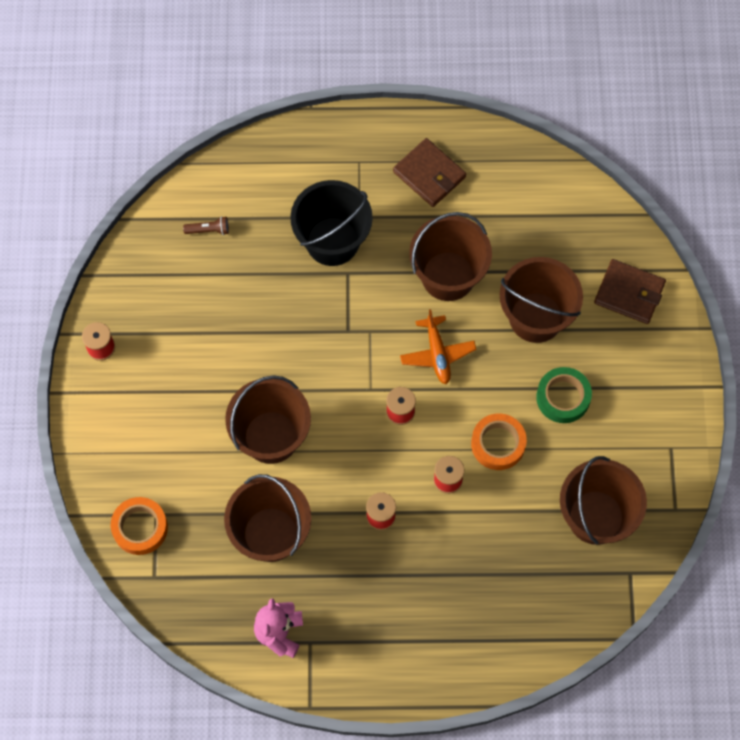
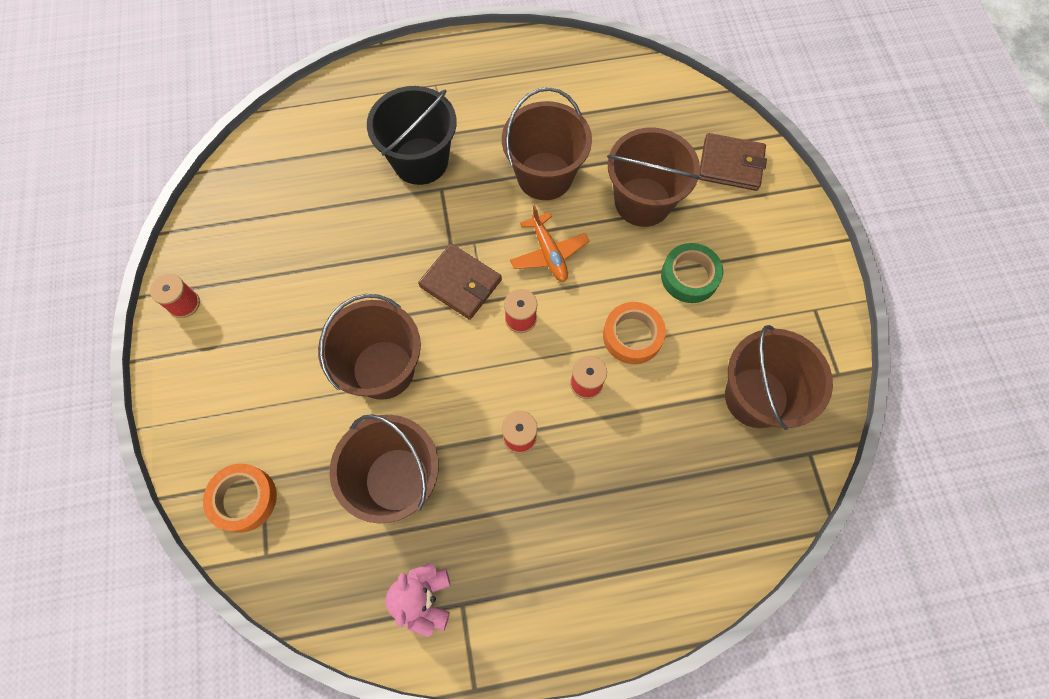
camera: 10 degrees left, 0 degrees up
(208, 230) = (291, 169): brown flashlight -> none
(429, 174) = (508, 86): brown wallet -> brown wallet (461, 283)

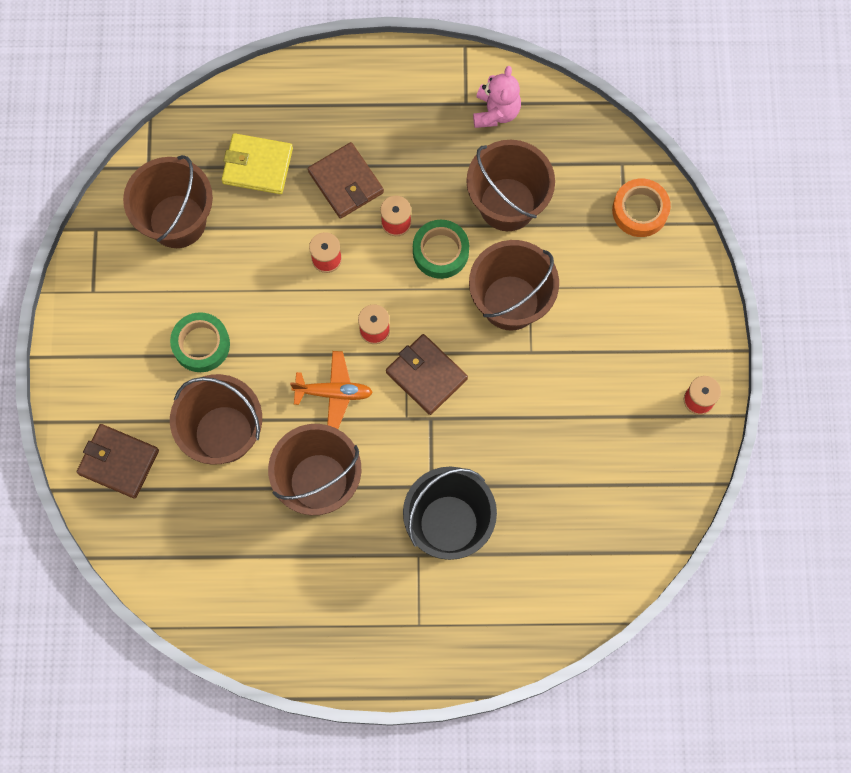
camera: 170 degrees left, 5 degrees up
(465, 412) = (440, 252): none -> green tape
(548, 253) = (333, 393): orange plane -> orange plane turned 105 degrees clockwise
(585, 474) = (346, 182): none -> brown wallet
(632, 336) = (273, 295): orange tape -> none
(689, 477) = (257, 166): none -> yellow wallet

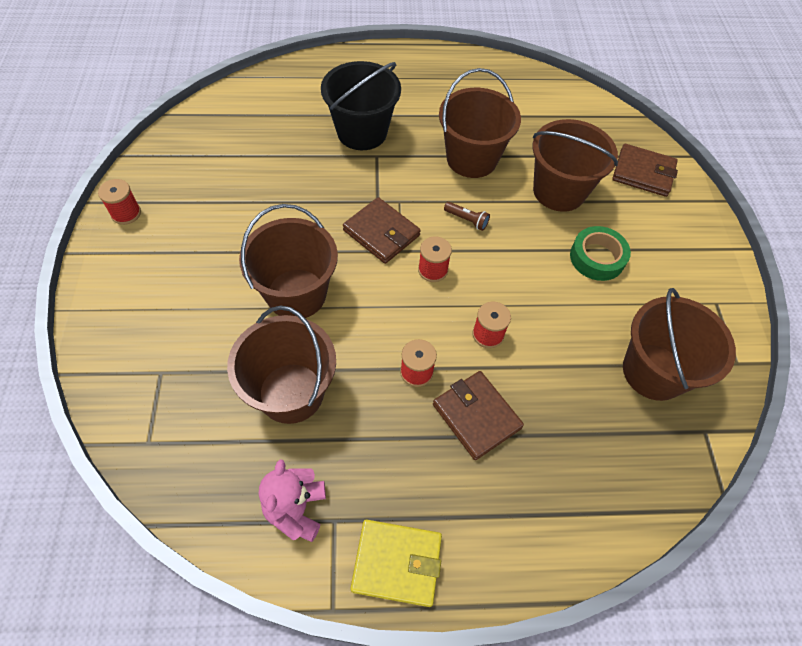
camera: 175 degrees right, 15 degrees down
(257, 166) = (581, 434): yellow wallet -> yellow wallet (397, 563)
(333, 393) = (467, 220): orange plane -> brown flashlight
(440, 252) = (367, 342): green tape -> none
(640, 210) = (139, 387): orange tape -> none

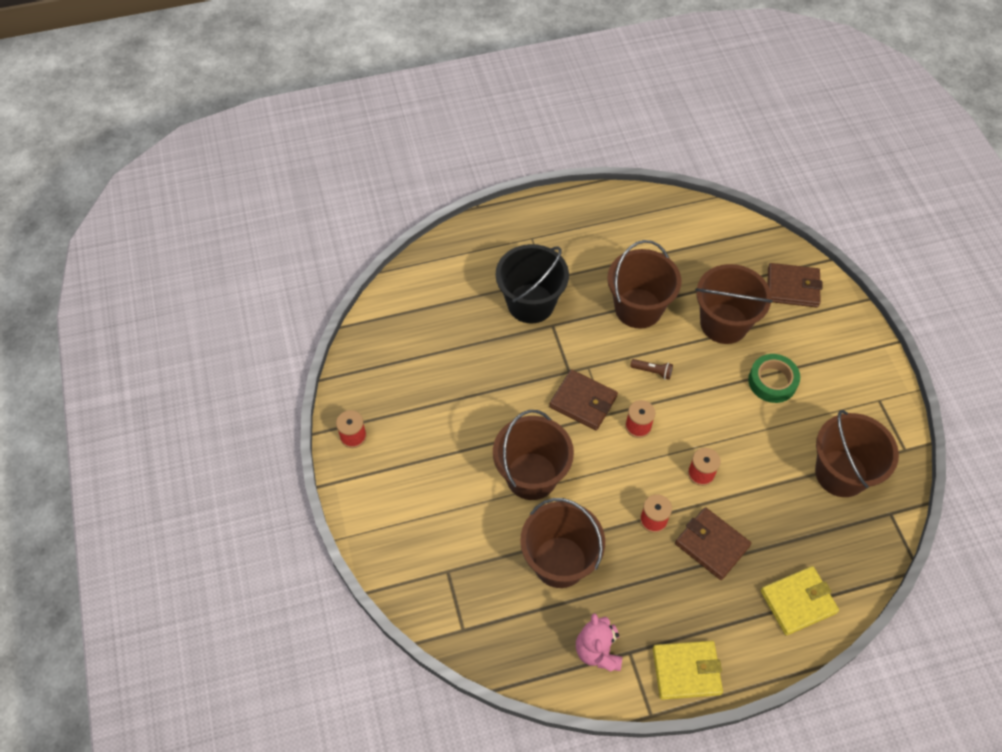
camera: 10 degrees left, 0 degrees up
(564, 510) = (798, 601): none -> yellow wallet

